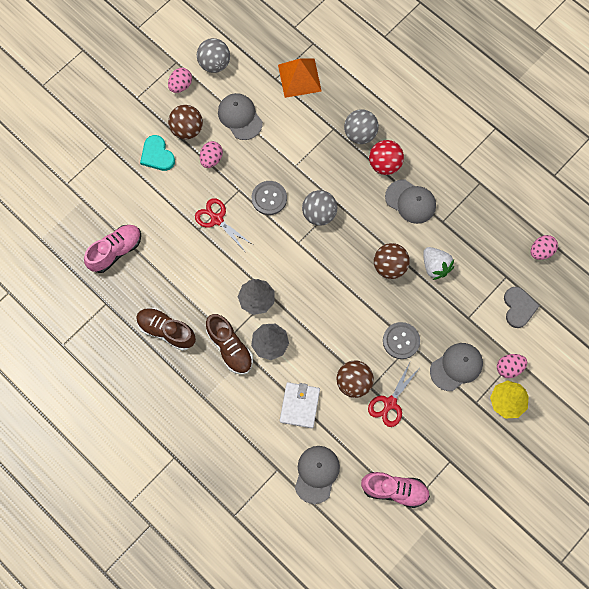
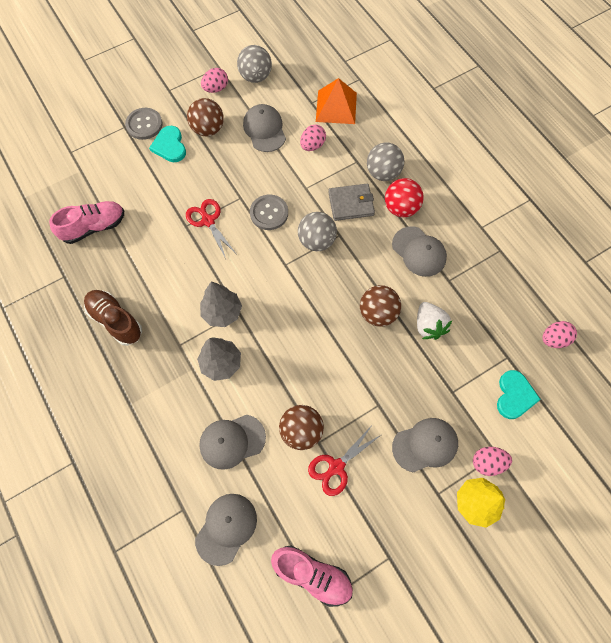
camera: 15 degrees right, 5 degrees down
(211, 159) = (222, 162): pink egg -> pink egg (312, 145)
(230, 347) = (176, 356): brown shoe -> none
(299, 405) = (232, 441): white wallet -> grey cap
(339, 171) = (351, 204): none -> grey wallet
(401, 341) = (368, 398): grey button -> grey button (144, 124)
(518, 307) = (514, 395): grey heart -> turquoise heart

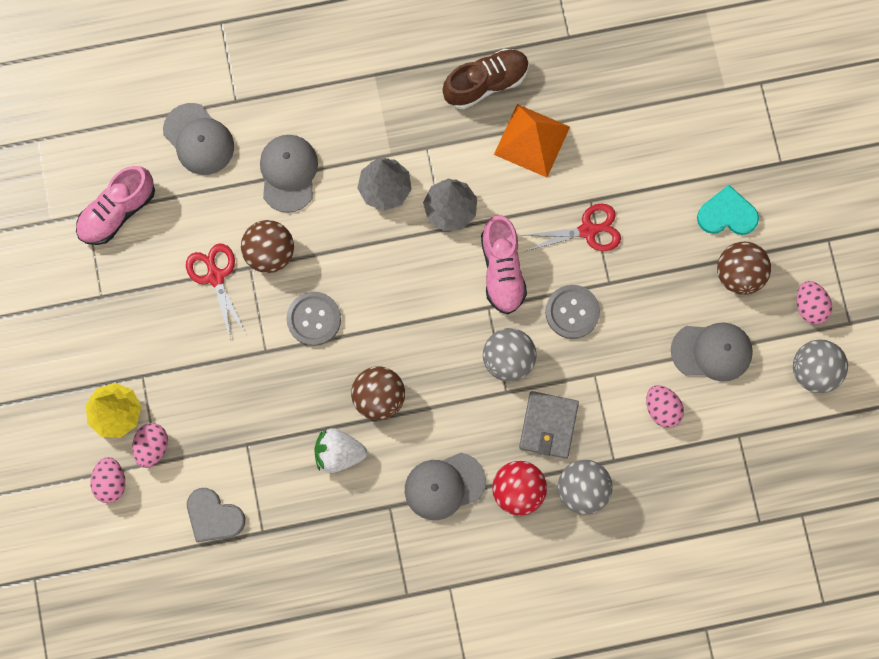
camera: 110 degrees right, 10 degrees up
(94, 227) = (628, 87): pink shoe -> pink shoe (502, 270)
(144, 124) = (776, 190): grey button -> grey button (314, 319)
(336, 107) = (718, 467): orange pyramid -> orange pyramid (531, 140)
(425, 445) = (199, 385): grey cap -> none
(514, 395) = (214, 516): turquoise heart -> grey heart
(554, 339) = (262, 602): pink egg -> pink egg (111, 482)

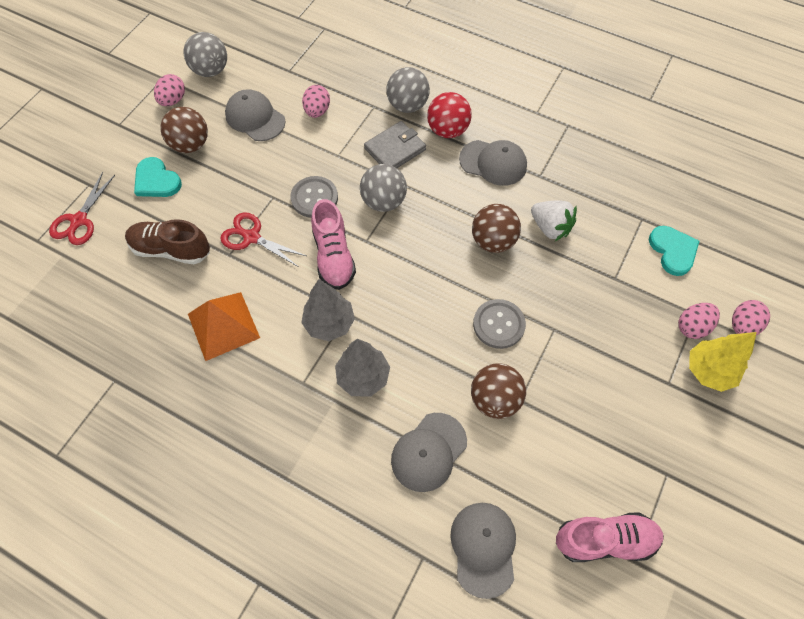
camera: 140 degrees left, 15 degrees down
(214, 516) = (673, 251): grey heart -> turquoise heart
(215, 276) = (554, 415): red scissors -> red scissors (79, 221)
(486, 83) = (210, 396): brown shoe -> brown shoe (171, 249)
(502, 270) = (333, 256): pink shoe -> pink shoe turned 135 degrees clockwise

